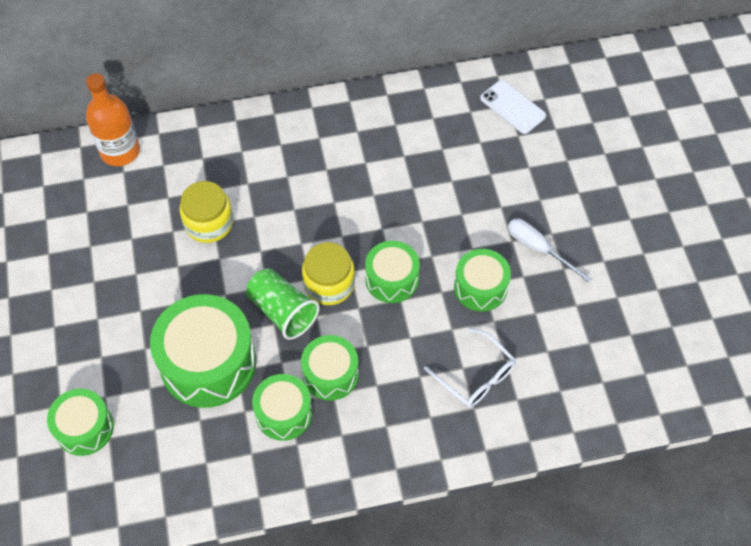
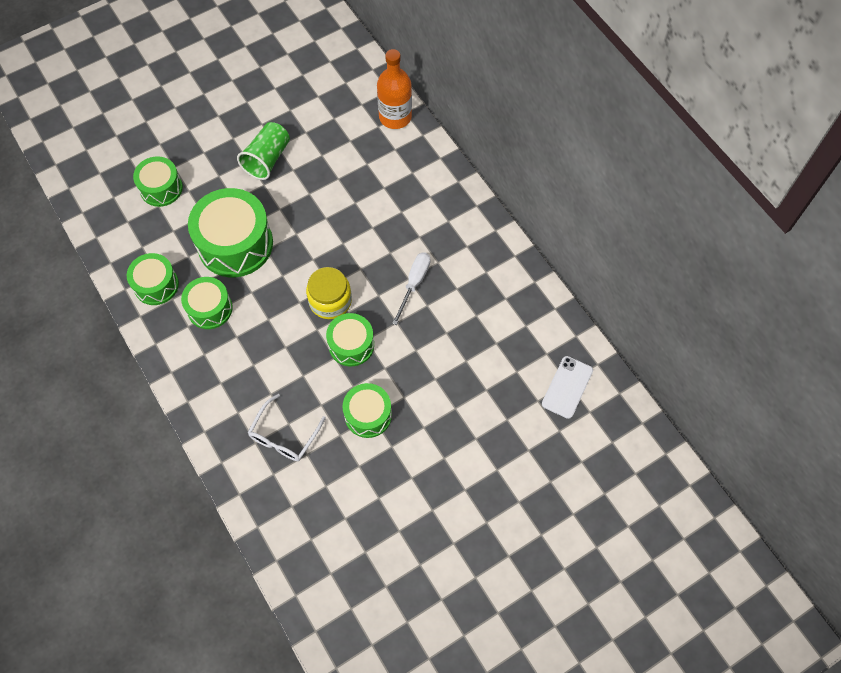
camera: 70 degrees right, 5 degrees up
(209, 223) = (354, 199): yellow jar -> none
(282, 311) = (294, 277): green cup -> green cup (267, 159)
(330, 374) = (252, 329): green drum -> green drum (156, 285)
(538, 248) = (424, 450): white screwdriver -> white screwdriver (414, 283)

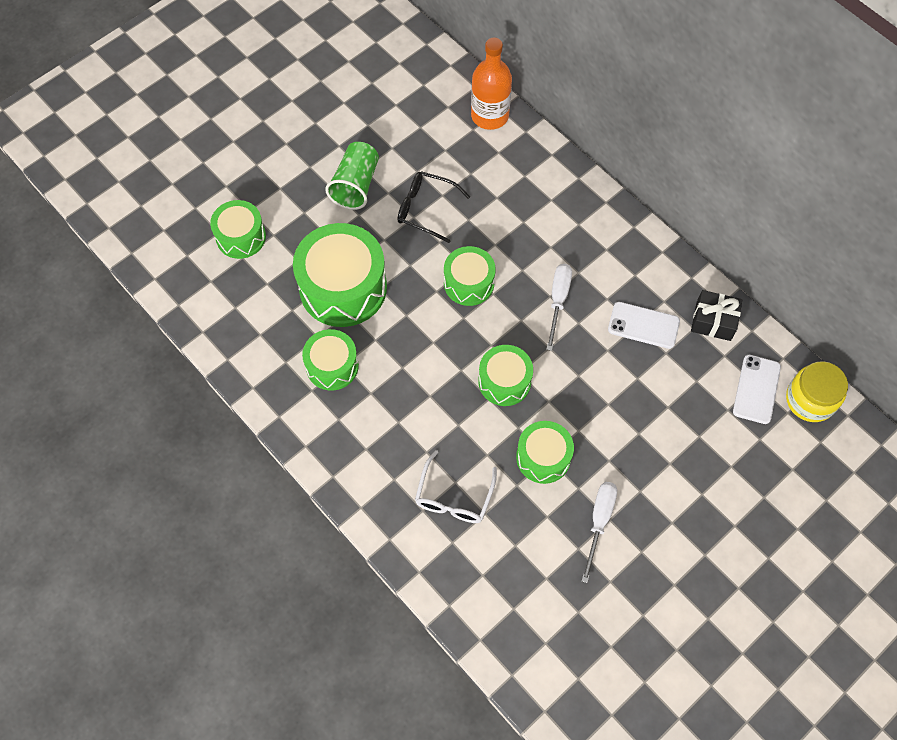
camera: 10 degrees left, 0 degrees up
(156, 285) = (263, 349): green drum -> green drum (469, 283)
(321, 188) = (426, 209): none -> black glasses
(330, 301) = (468, 335): yellow jar -> yellow jar (810, 400)
(402, 478) = (599, 522): none -> white screwdriver
(482, 316) = (643, 325): none -> white phone
(544, 322) = (713, 321): none -> black gift

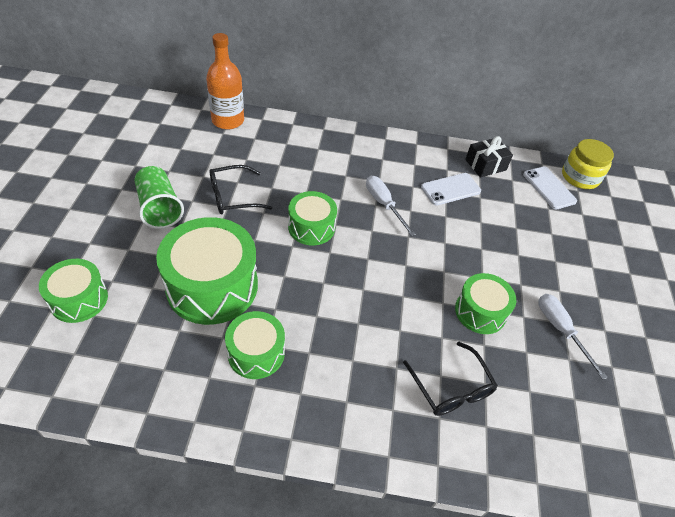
camera: 45 degrees left, 15 degrees down
(454, 497) = (451, 388): white glasses -> black glasses
(504, 381) = (401, 277): green drum -> none

